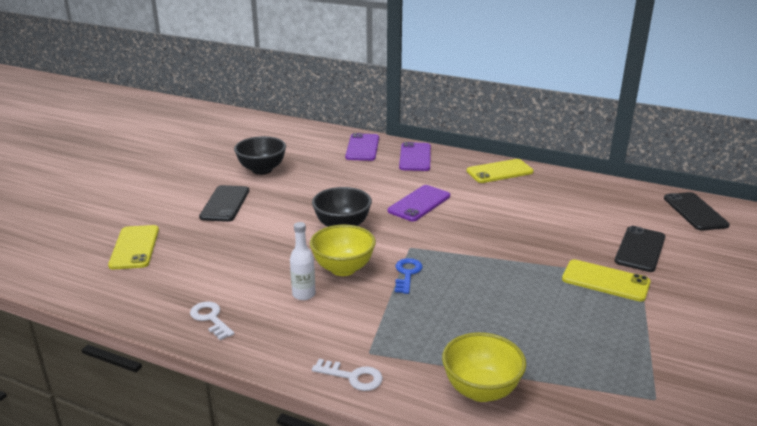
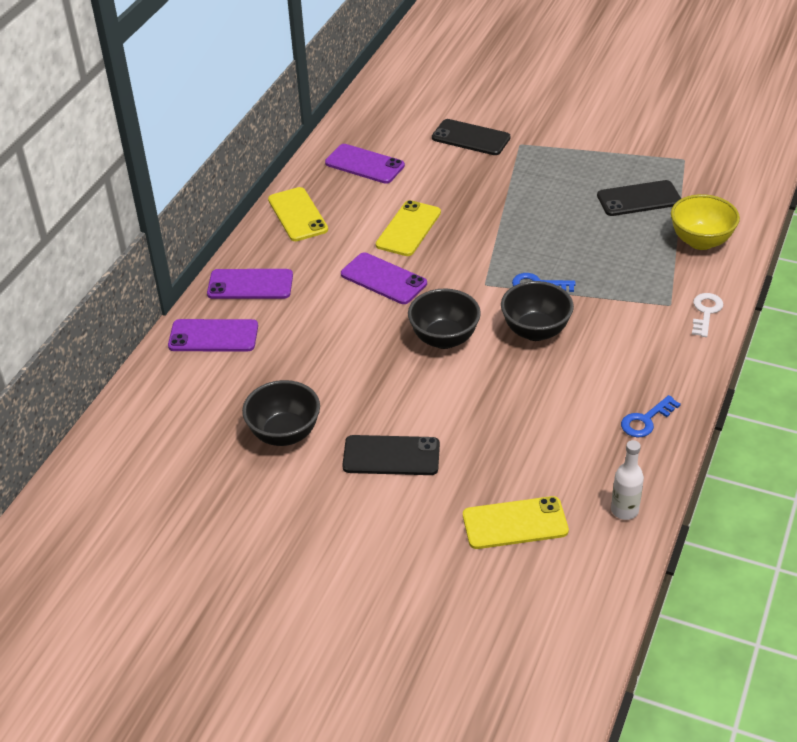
camera: 90 degrees left, 15 degrees up
(210, 318) = (646, 420): white key -> blue key
(303, 294) = (589, 356): white bottle -> white bottle (624, 510)
(343, 269) = (535, 331): yellow bowl -> black bowl
(576, 197) = (364, 164): none -> purple phone
(605, 281) = (529, 164): yellow phone -> yellow phone (408, 229)
(695, 212) = (394, 96): black phone -> black phone (639, 199)

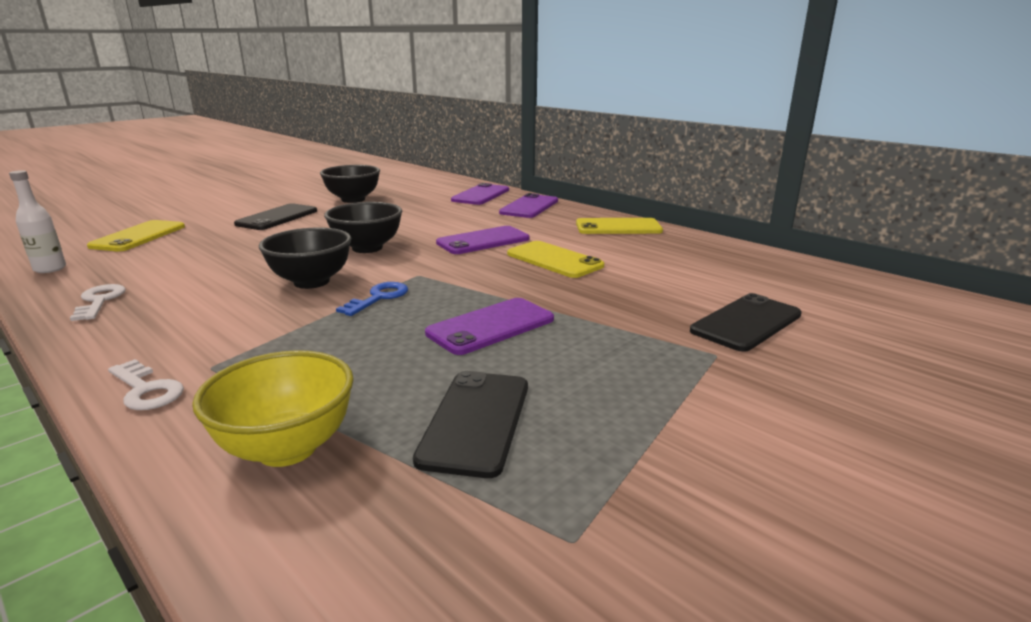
camera: 110 degrees right, 20 degrees down
(364, 164) = (698, 259): purple phone -> purple phone (491, 326)
(646, 420) = (99, 301): blue key -> white key

